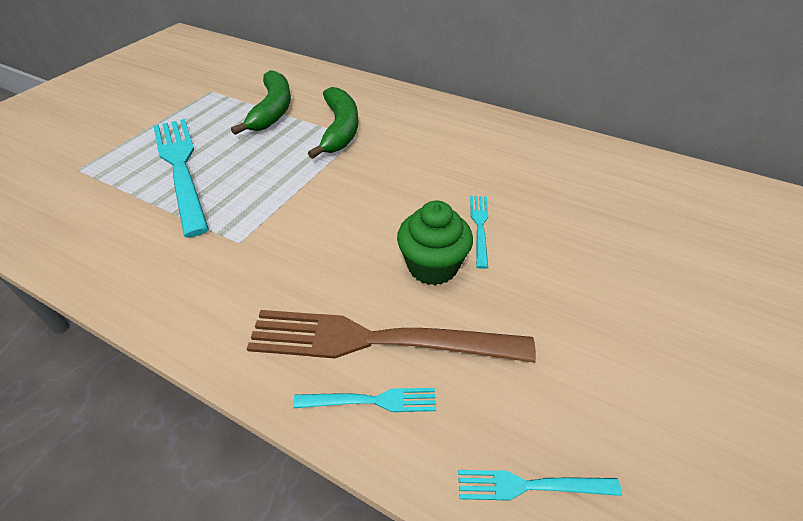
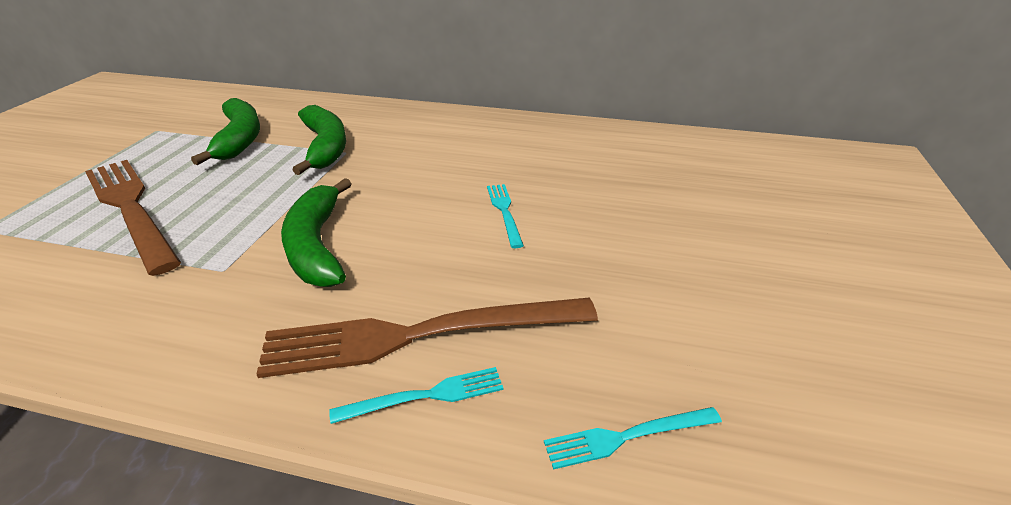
camera: 15 degrees left, 10 degrees down
(181, 168) = (131, 209): turquoise fork -> brown fork
(314, 232) = (316, 246): none -> green banana
(432, 266) = (463, 255): green cupcake -> none

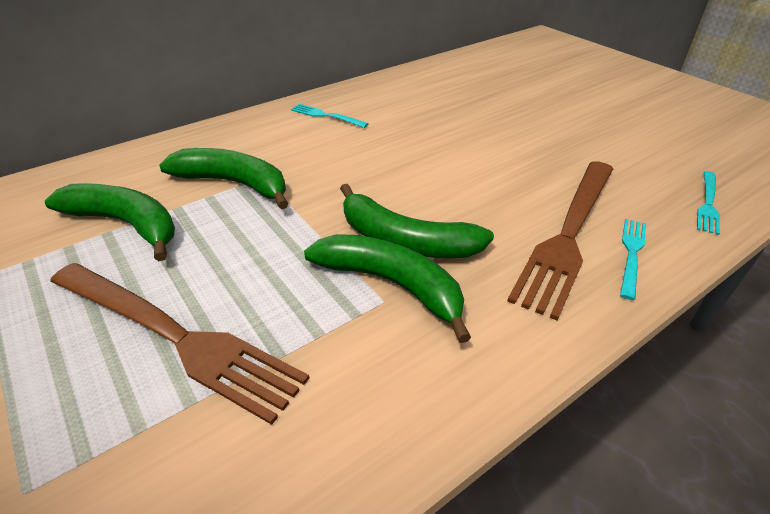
camera: 50 degrees left, 5 degrees up
(131, 209) = (174, 336): brown fork -> brown fork turned 150 degrees counterclockwise
(248, 265) = (392, 284): none -> green banana
(505, 212) = (458, 150): turquoise fork -> turquoise fork (326, 116)

